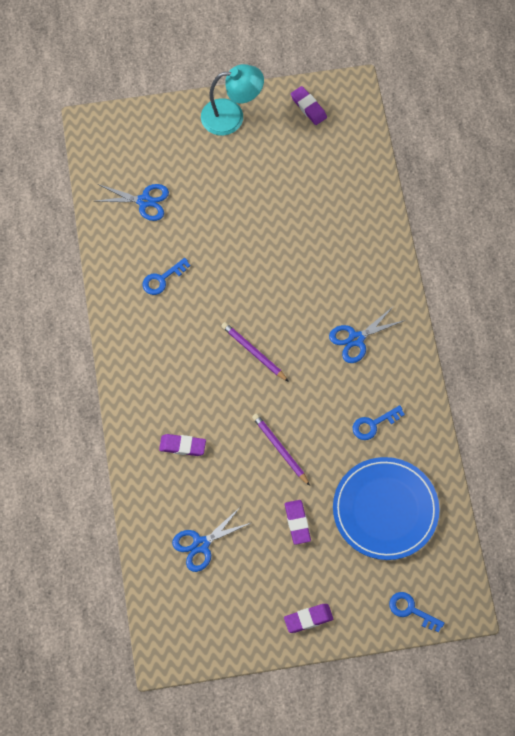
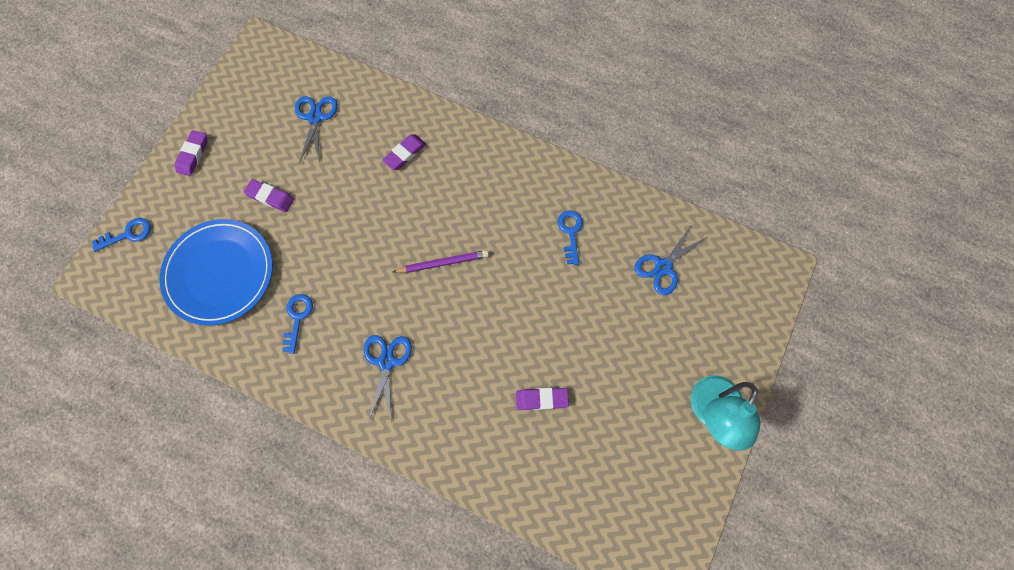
camera: 125 degrees right, 5 degrees up
(280, 449) = (340, 225): purple pencil -> none
(308, 107) = (674, 503): purple eraser -> purple eraser (542, 399)

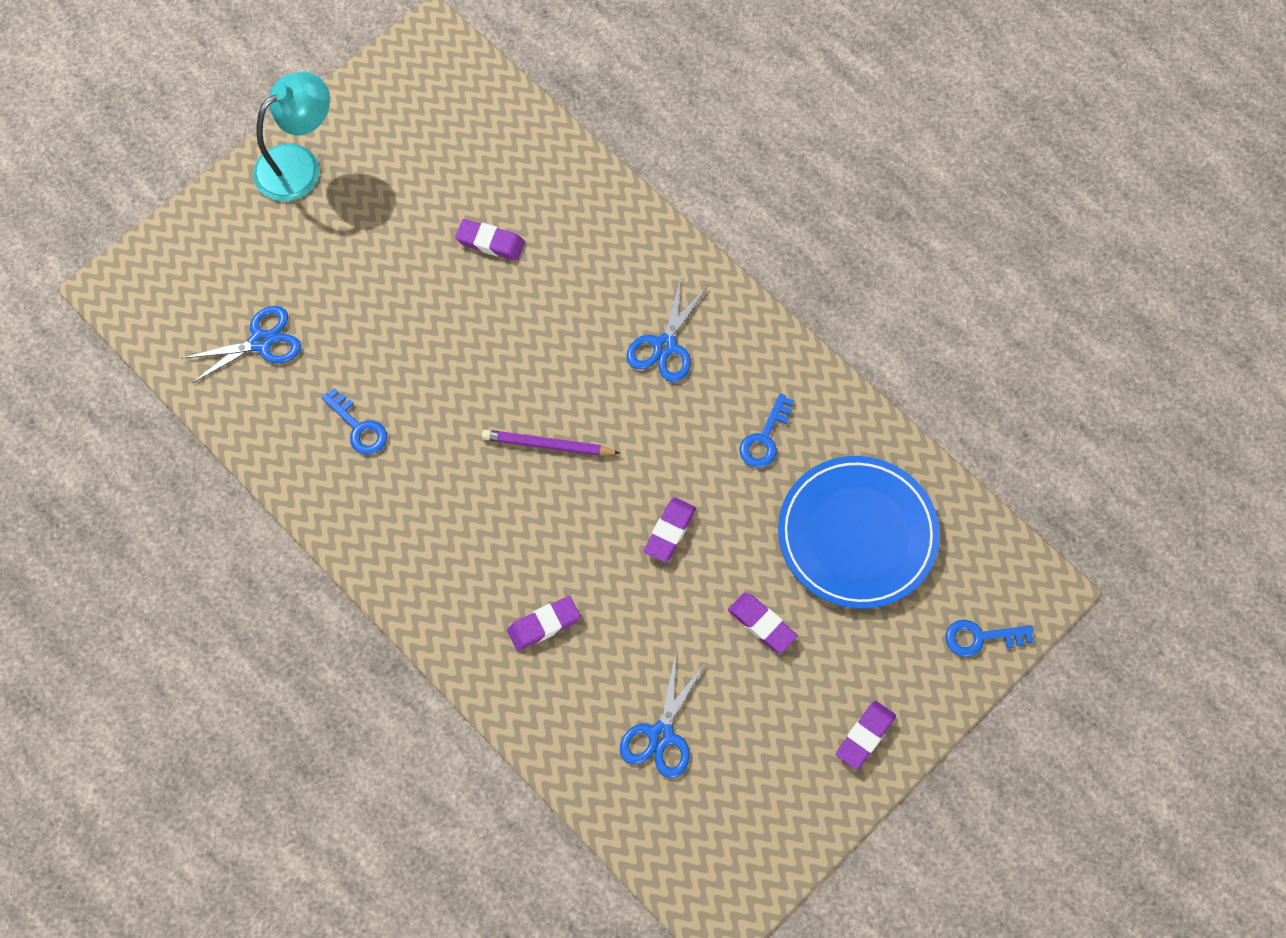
camera: 160 degrees left, 5 degrees down
(344, 234) = (669, 531): none -> purple eraser
(570, 232) = (359, 427): blue key -> blue key turned 60 degrees counterclockwise

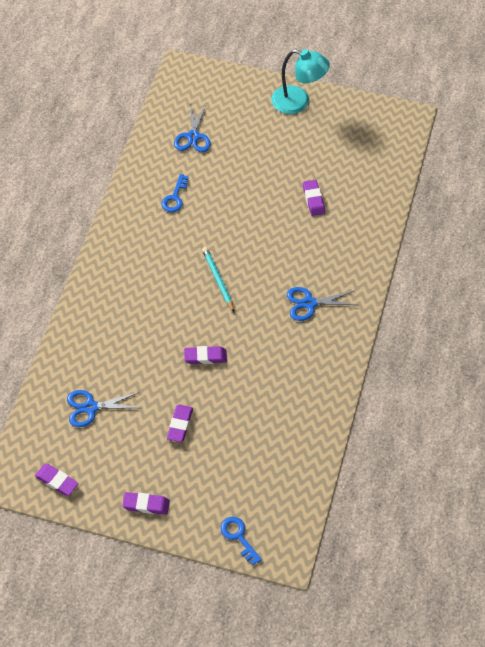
camera: 60 degrees right, 10 degrees down
(261, 342) = (193, 136): blue scissors -> blue scissors turned 60 degrees clockwise
(544, 625) = (119, 326): purple eraser -> purple eraser (57, 481)
(547, 445) = (218, 280): purple pencil -> turquoise pencil
(764, 438) = (287, 375): blue key -> none
(857, 534) = (260, 446): blue plate -> none

